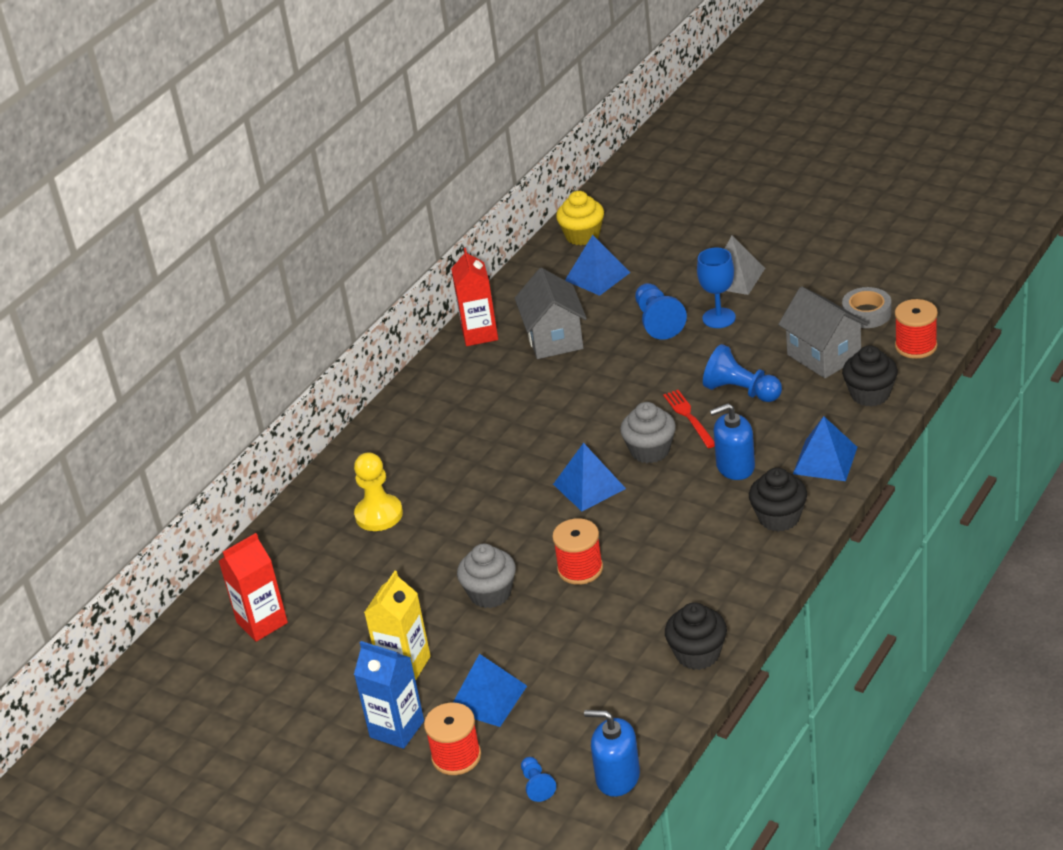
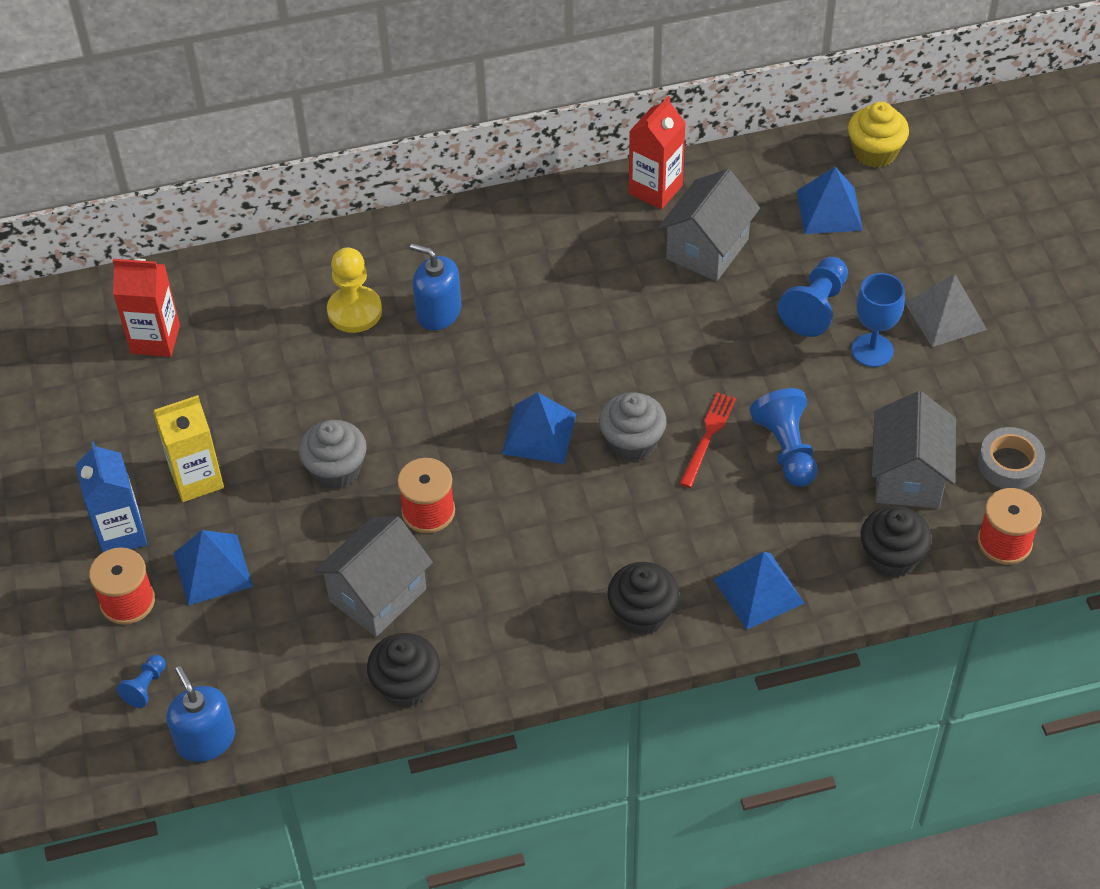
camera: 40 degrees right, 15 degrees up
(612, 628) = (378, 595): none -> grey house
(735, 466) = (677, 525): blue soap dispenser -> blue soap dispenser (438, 312)

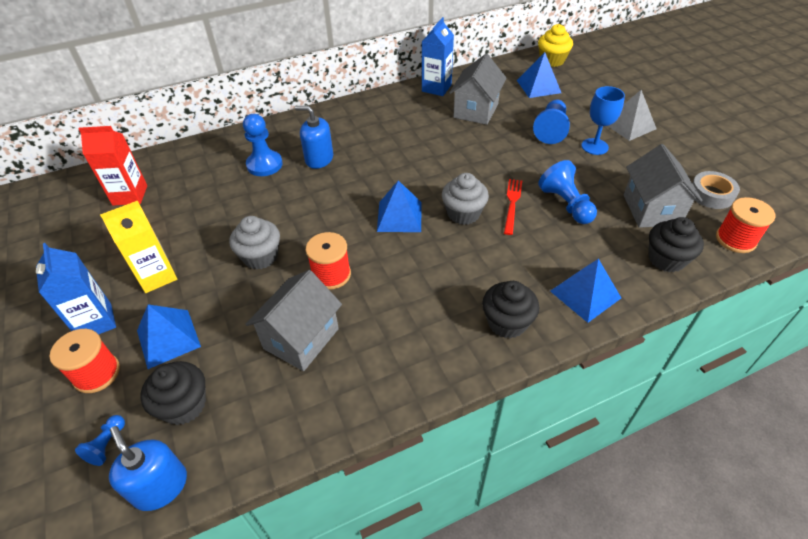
camera: 10 degrees left, 5 degrees down
(354, 311) = (264, 165): yellow pawn -> blue pawn
(406, 685) = (334, 407): black cupcake -> black cupcake (184, 405)
(655, 189) = (436, 88): red carton -> blue carton

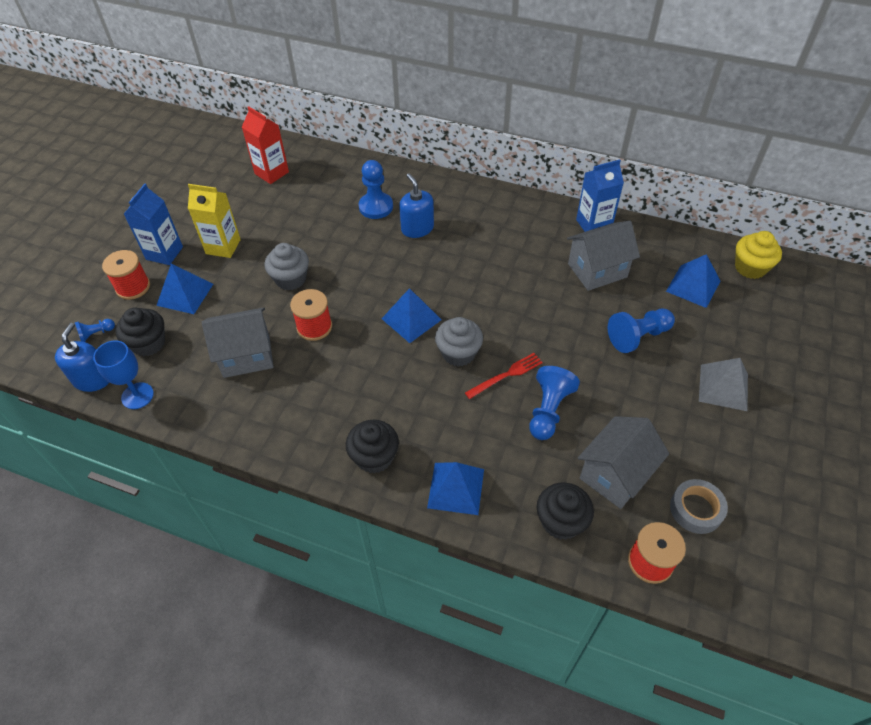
camera: 45 degrees right, 5 degrees up
(594, 146) = (655, 381): blue goblet -> blue goblet (137, 396)

